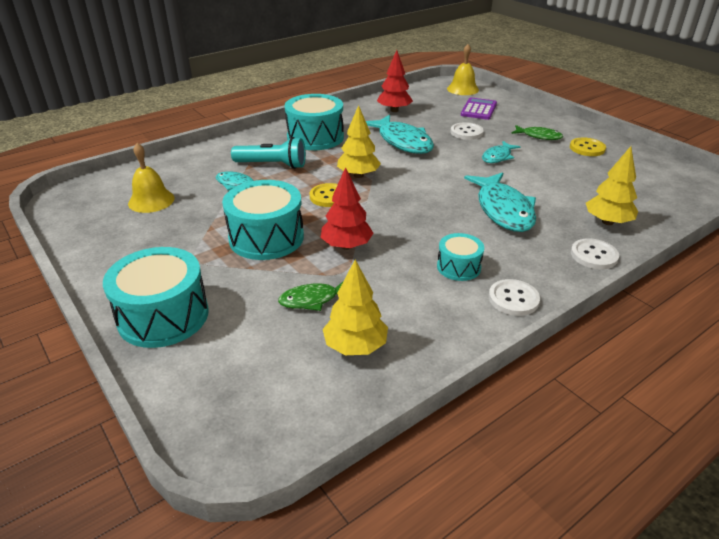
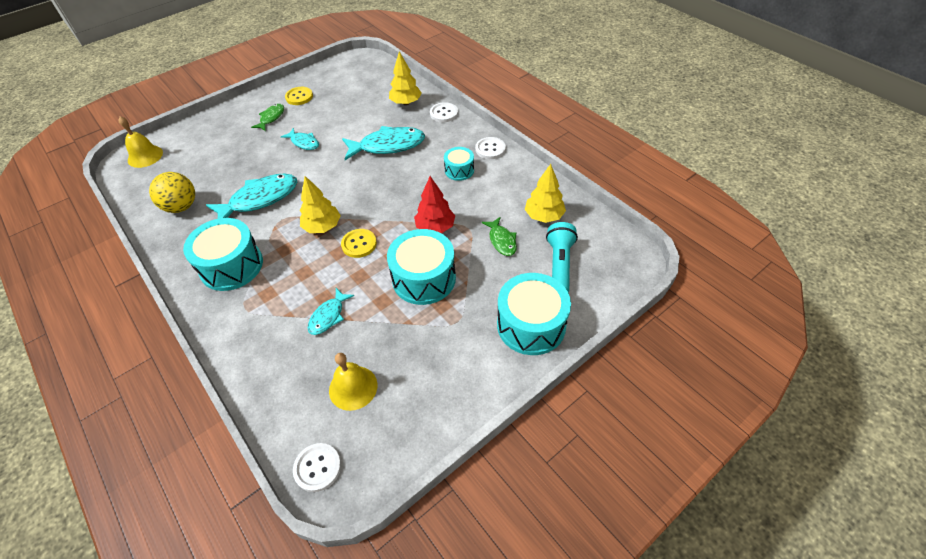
camera: 90 degrees left, 15 degrees up
(272, 165) = (289, 294): turquoise flashlight -> turquoise flashlight (559, 265)
(394, 110) = (181, 207): red tree -> yellow ball
(466, 132) = (251, 158): white button -> white button (317, 468)
(479, 109) = (202, 148): purple calculator -> none

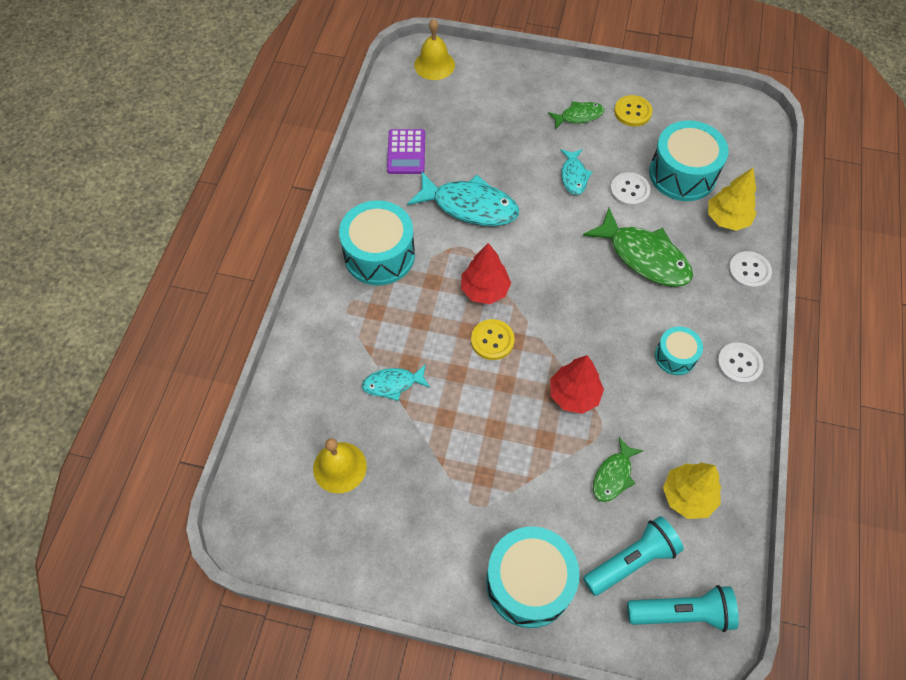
camera: 50 degrees right, 10 degrees up
(181, 207) = (406, 152): yellow ball -> purple calculator
(317, 468) = (251, 500): white button -> white button (629, 190)
(322, 227) = (484, 290): yellow tree -> red tree
(388, 146) = (644, 256): turquoise fish -> green fish
(424, 278) = (501, 434): turquoise drum -> turquoise drum (682, 174)
(608, 261) = (682, 612): none -> turquoise flashlight

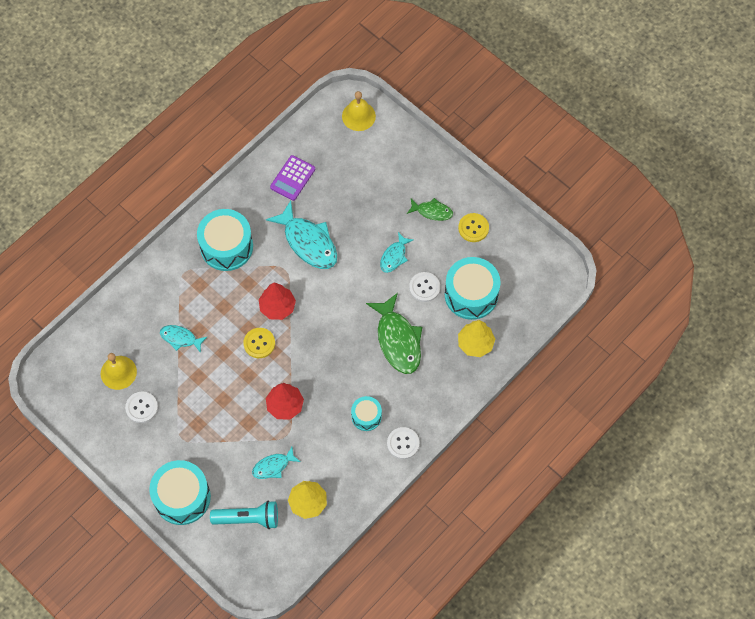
camera: 30 degrees right, 5 degrees up
(613, 475) = (273, 466): green fish -> turquoise fish
(682, 612) = (255, 561): turquoise flashlight -> none
(749, 271) = (460, 387): white button -> white button (141, 407)

